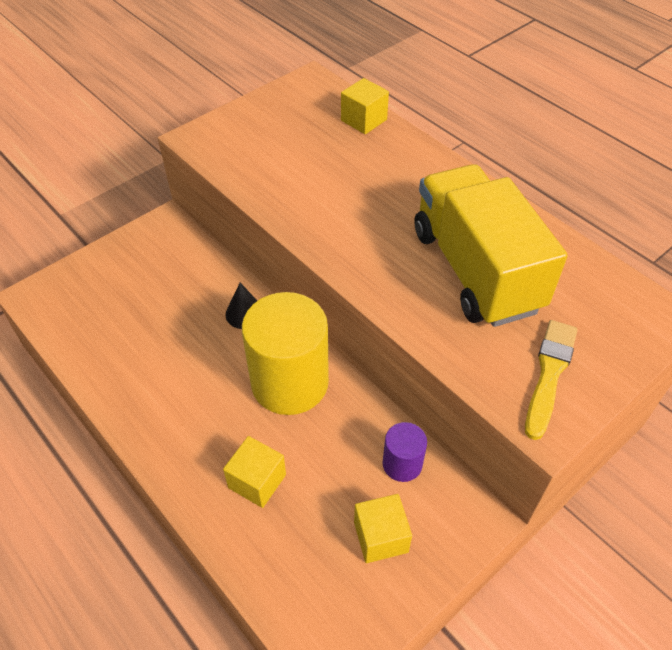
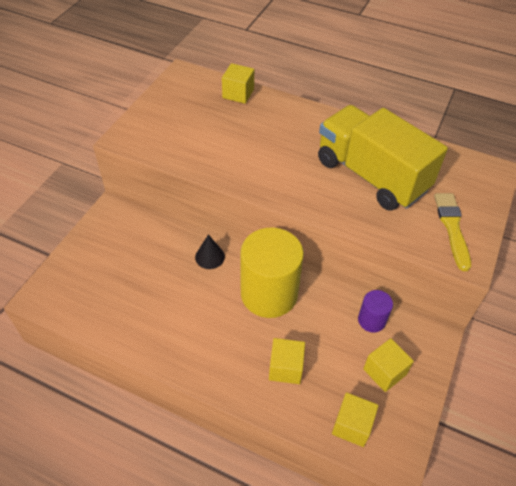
camera: 25 degrees left, 0 degrees up
(298, 588) = (352, 425): none -> yellow cube

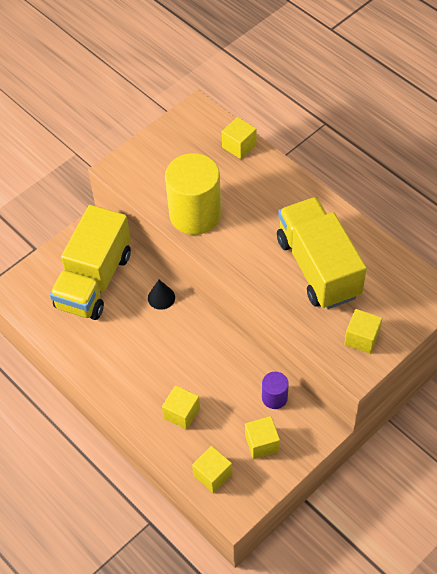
camera: 25 degrees right, 5 degrees up
(132, 259) = (94, 280): none -> yellow truck
(269, 294) = (197, 347): yellow cylinder -> yellow cylinder (195, 214)
(452, 228) = (362, 338): yellow brush -> yellow cube

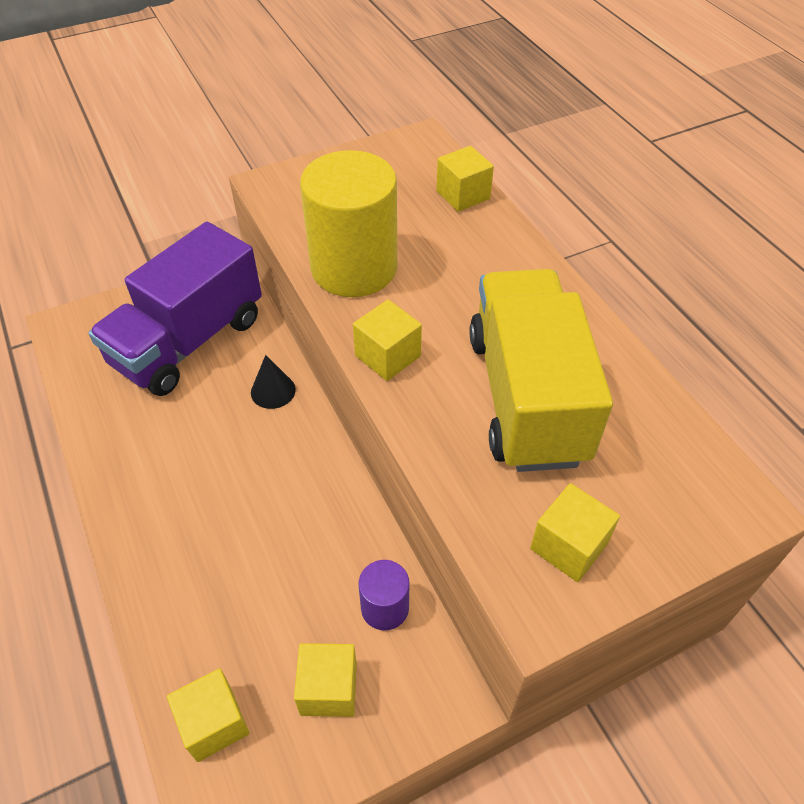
camera: 15 degrees right, 5 degrees down
(94, 280) = (189, 341): yellow truck -> purple truck
(181, 413) = (215, 586): yellow cube -> yellow cube (387, 356)

